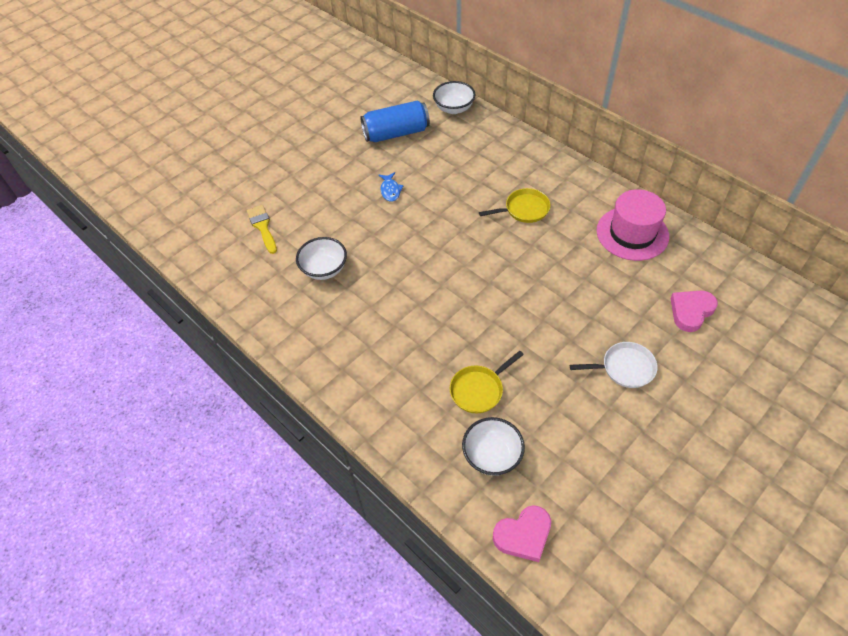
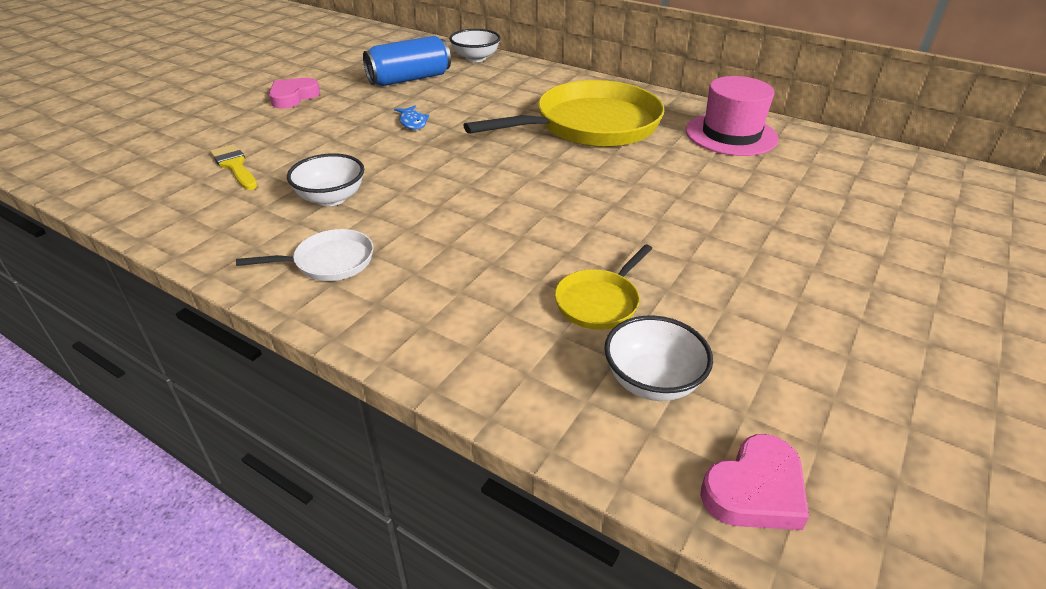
camera: 15 degrees left, 15 degrees down
(524, 209) = (590, 126): yellow pan -> yellow pan, size x2.20
(624, 368) = (794, 255): white pan -> white pan (329, 262)
(691, 311) = (843, 193): pink heart -> pink heart (293, 97)

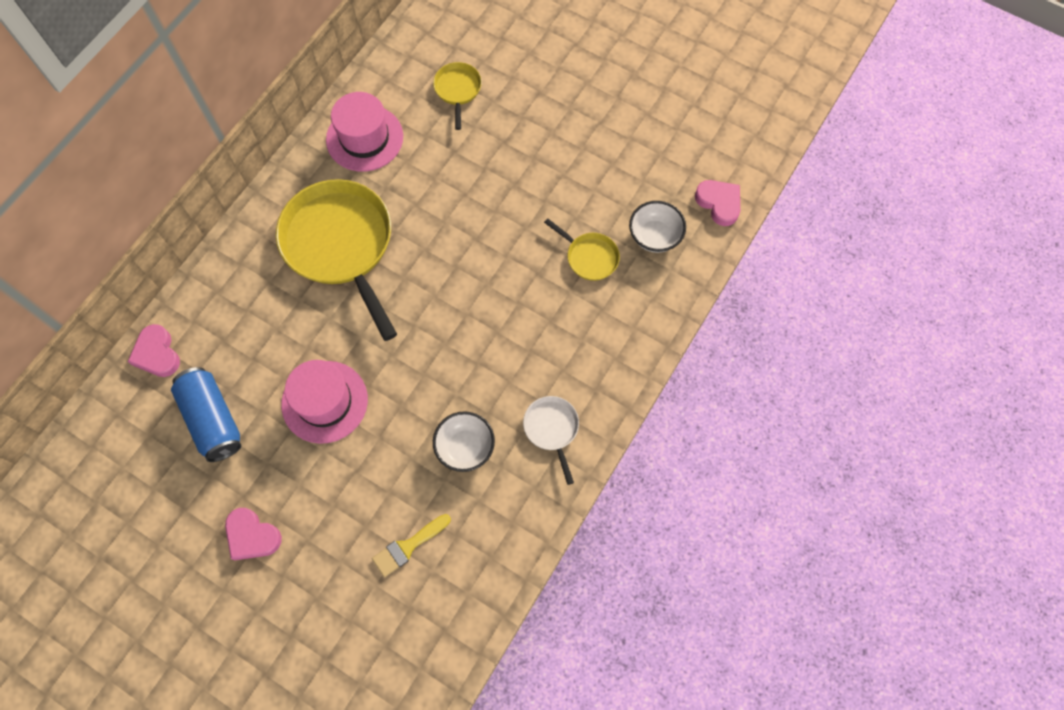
camera: 90 degrees left, 30 degrees up
(412, 122) = (324, 402): blue fish -> pink hat
(475, 58) = (157, 354): white bowl -> pink heart
(836, 190) = (458, 90): none -> yellow pan

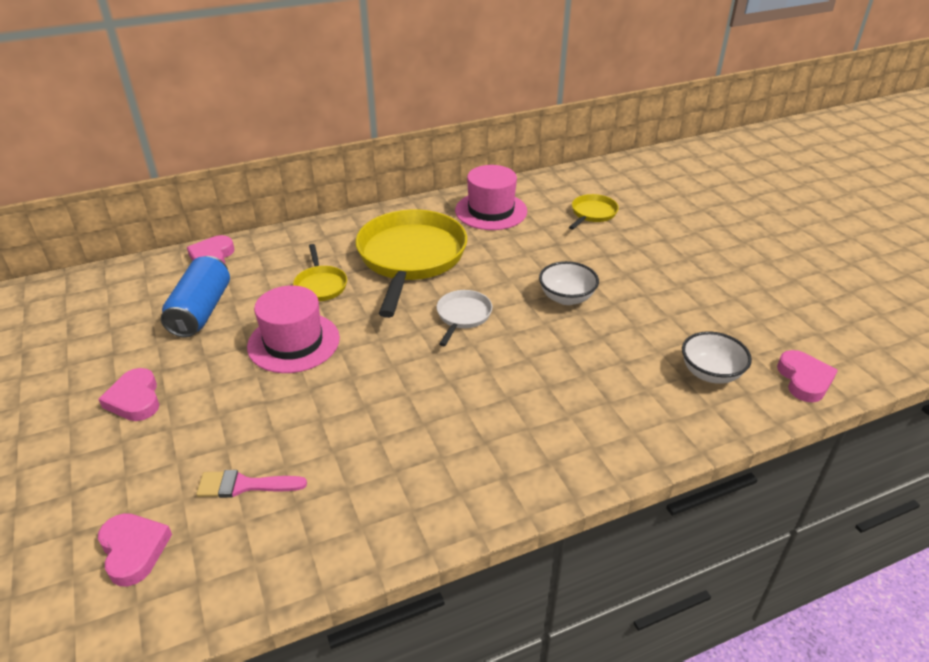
camera: 35 degrees right, 30 degrees down
(381, 640) = (133, 550): none -> pink heart
(408, 546) = (245, 485): yellow brush -> pink brush
(465, 447) = (376, 437): white bowl -> white bowl (566, 298)
(552, 429) = (475, 470): white pan -> white pan (462, 316)
(589, 257) = (627, 358): yellow pan -> yellow pan (320, 285)

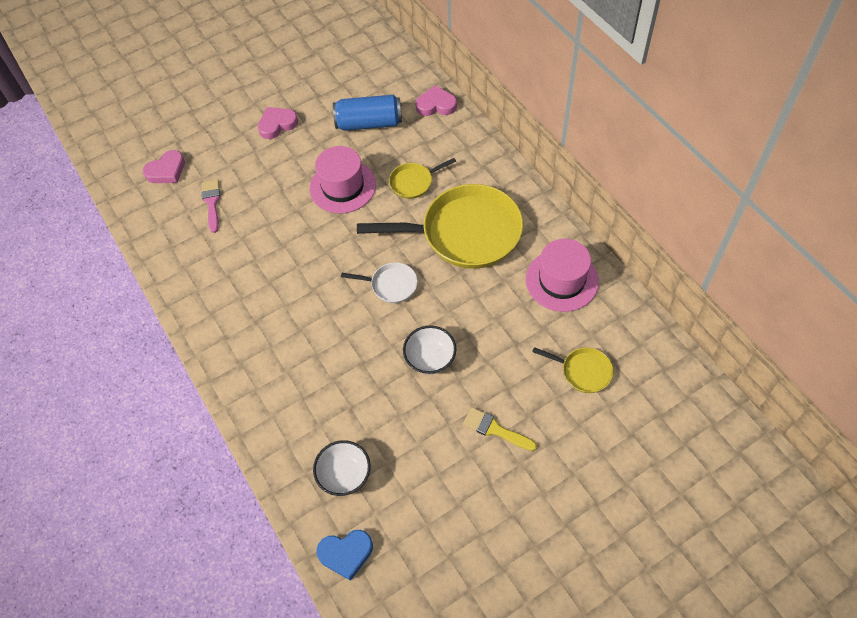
camera: 85 degrees right, 20 degrees up
(652, 267) = (495, 429): none -> yellow brush
(804, 379) = (346, 554): pink heart -> blue heart

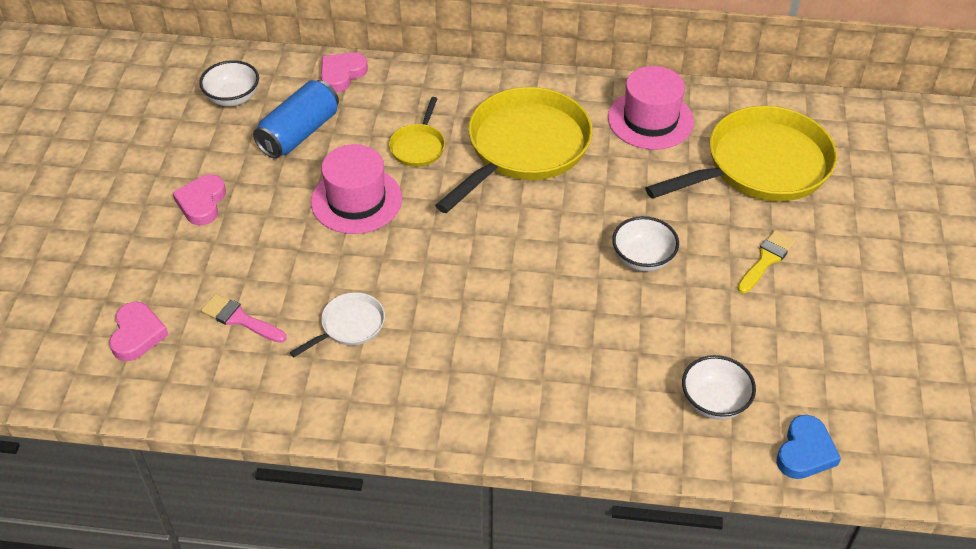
camera: 55 degrees left, 10 degrees down
(367, 75) = (233, 98): none -> white bowl
(391, 285) = (525, 236): white pan -> white pan (349, 326)
(495, 429) = (766, 260): yellow brush -> yellow brush turned 150 degrees clockwise
(583, 371) = (760, 166): yellow pan -> yellow pan, size x2.20

